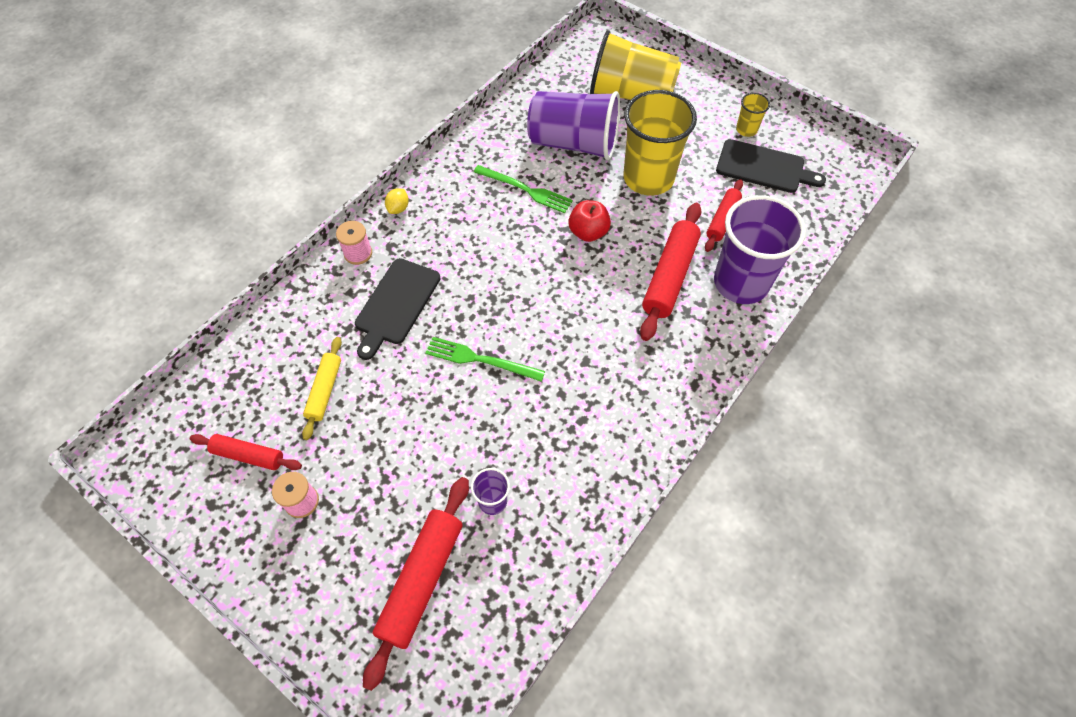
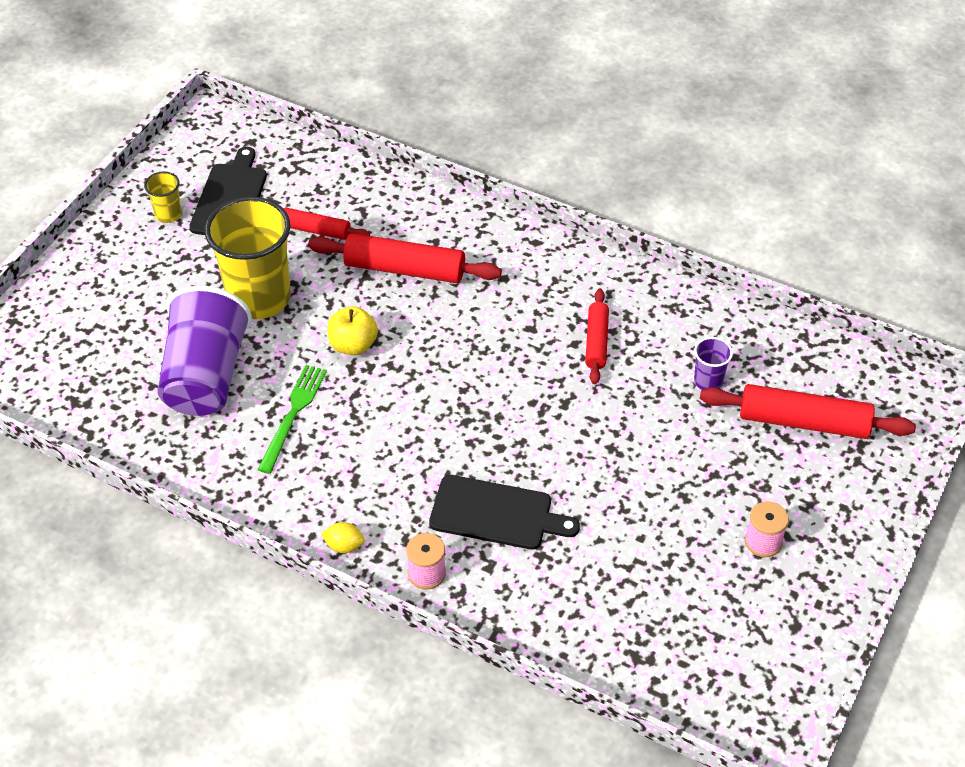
camera: 100 degrees left, 10 degrees down
(248, 455) = (729, 608): red rolling pin -> red rolling pin (596, 342)
(325, 390) = (629, 556): yellow rolling pin -> none
(480, 359) = (551, 418): green fork -> none
(588, 232) = (353, 345): red apple -> yellow apple
(631, 94) = (109, 327): yellow cup -> none
(741, 283) = (401, 212): purple cup -> none

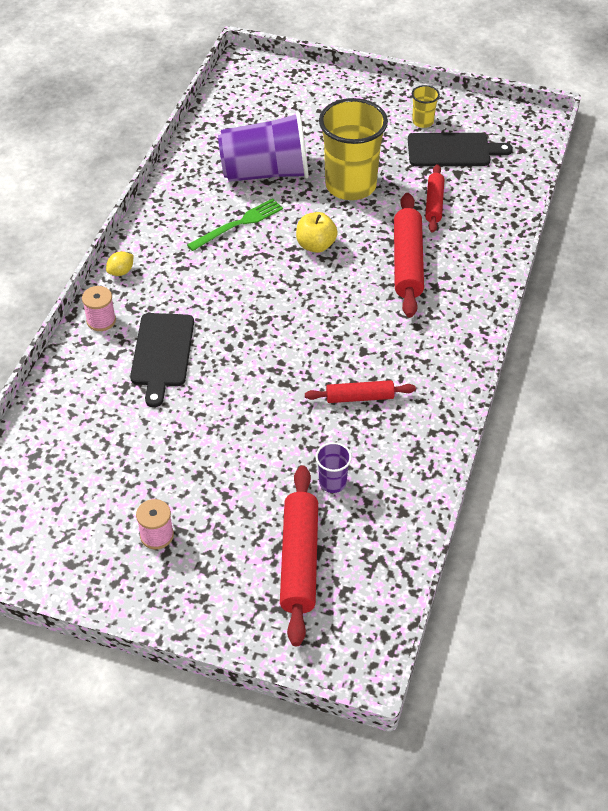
camera: 80 degrees right, 0 degrees up
(293, 414) = (238, 224): green fork -> green fork turned 45 degrees counterclockwise
(344, 546) = (121, 272): yellow lemon -> yellow lemon turned 45 degrees clockwise

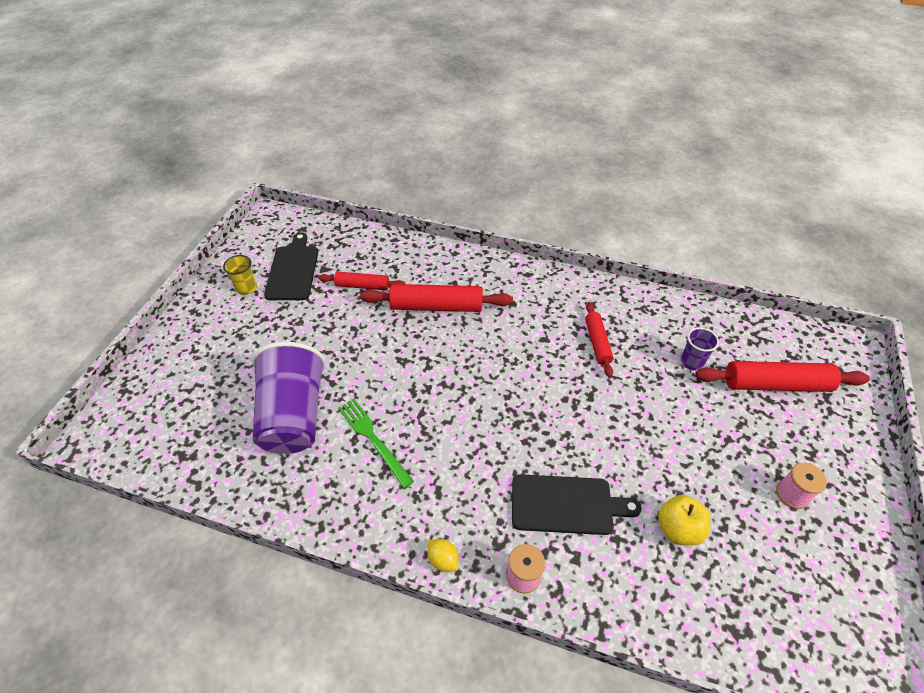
camera: 90 degrees left, 0 degrees up
(316, 245) = (410, 372): yellow apple -> yellow apple (678, 529)
(350, 185) = (327, 344): yellow cup -> none

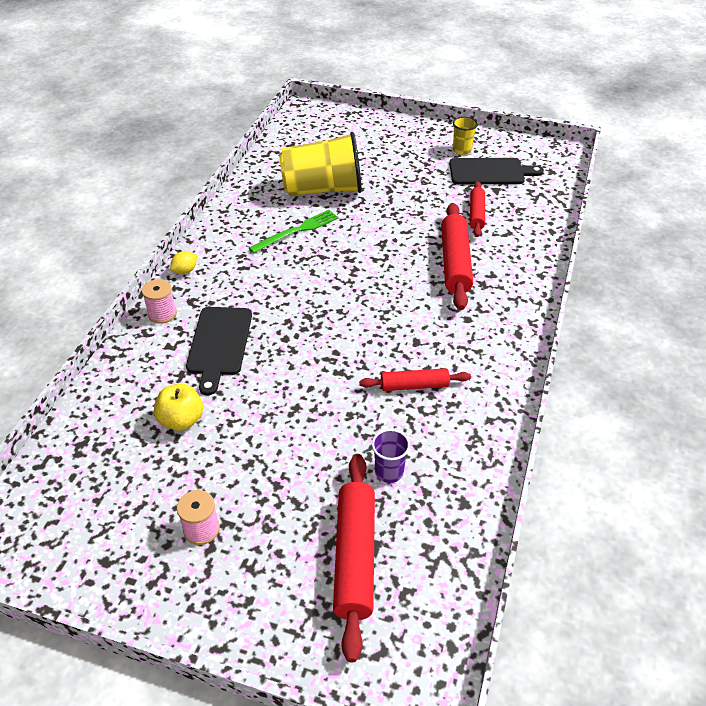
camera: 90 degrees right, 5 degrees down
(294, 415) = (322, 189): purple cup -> yellow cup

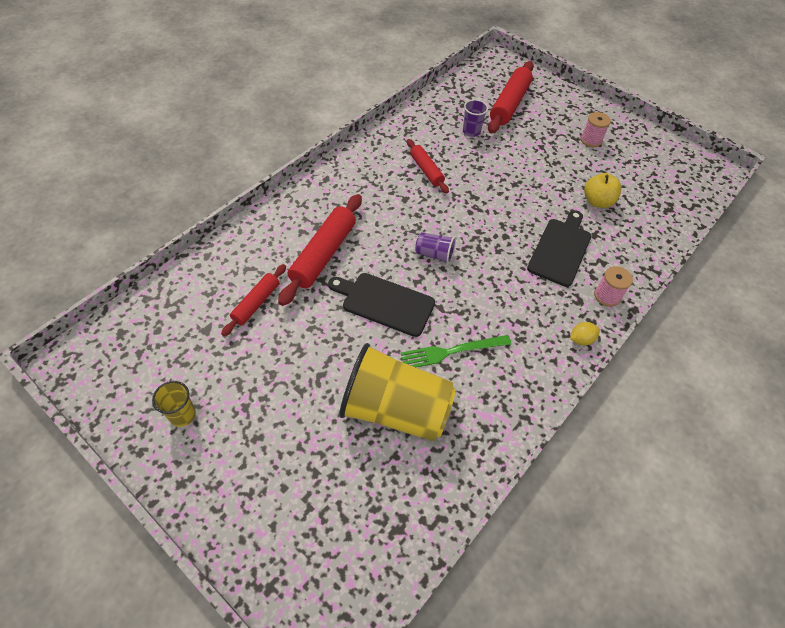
camera: 160 degrees left, 10 degrees up
(351, 296) = (434, 254): none -> purple cup
(414, 386) = (426, 170): red rolling pin -> red rolling pin turned 45 degrees clockwise
(490, 172) = (186, 360): black cutting board -> black cutting board (385, 303)

